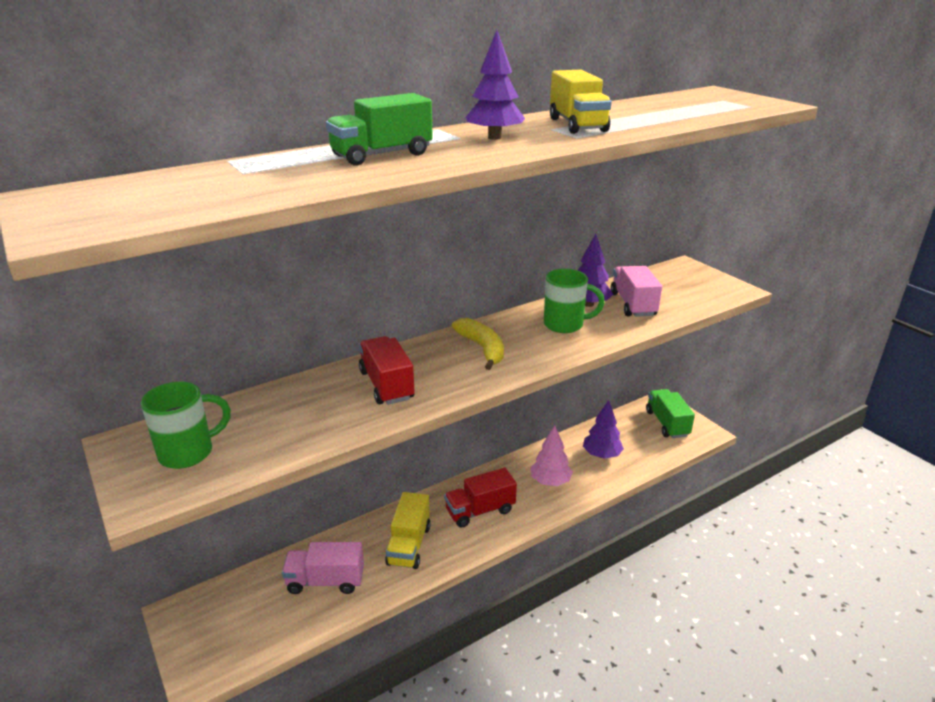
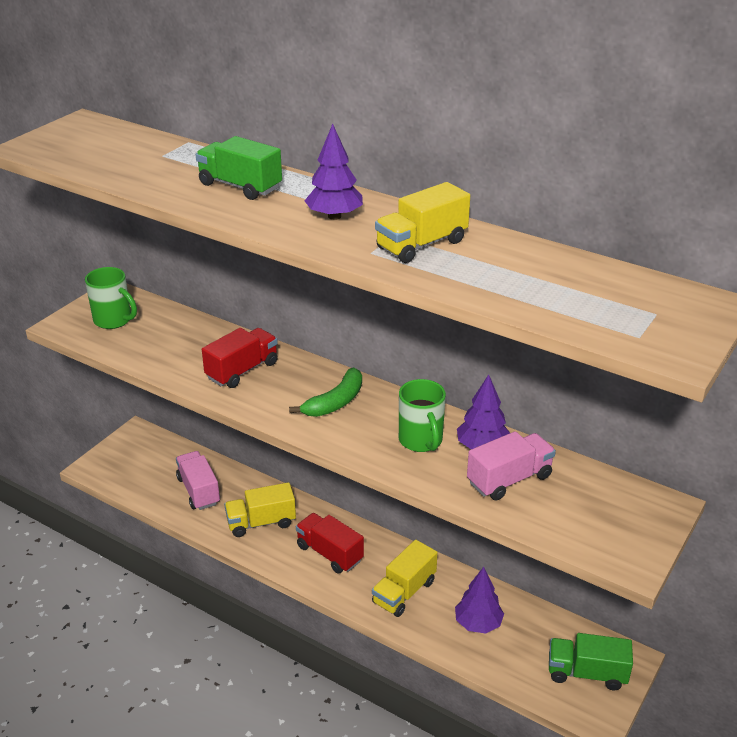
camera: 65 degrees right, 5 degrees up
(482, 349) = (335, 402): yellow banana -> green banana
(550, 481) = (404, 592): pink tree -> yellow truck
(667, 423) = (586, 673): green truck -> green truck turned 135 degrees counterclockwise

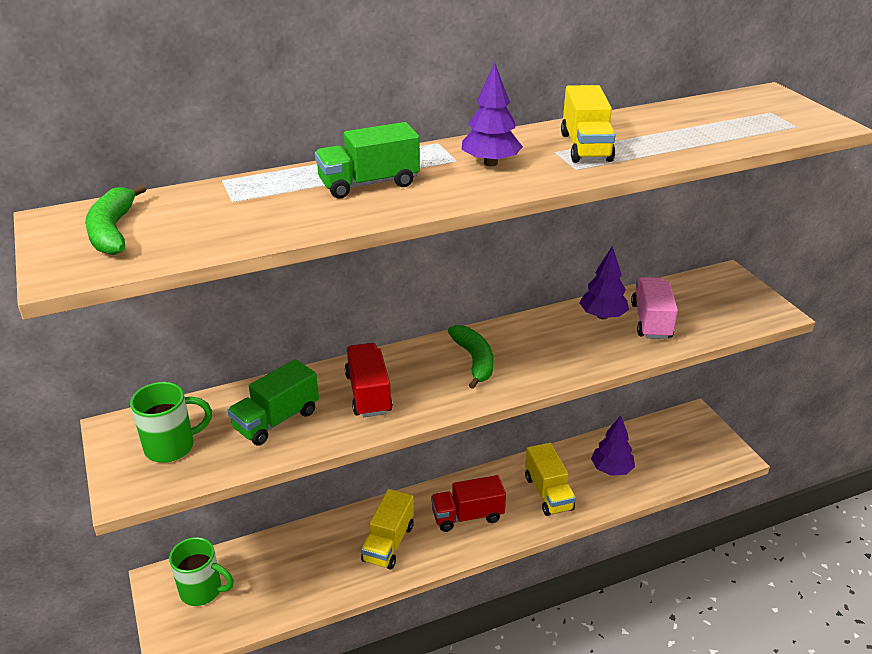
camera: 55 degrees left, 0 degrees up
(85, 140) = (113, 231): none -> green banana
(198, 491) = (301, 569): pink truck -> none
(421, 441) = (569, 340): green mug -> green mug (202, 591)
(586, 673) = (694, 441): green truck -> green truck (276, 420)

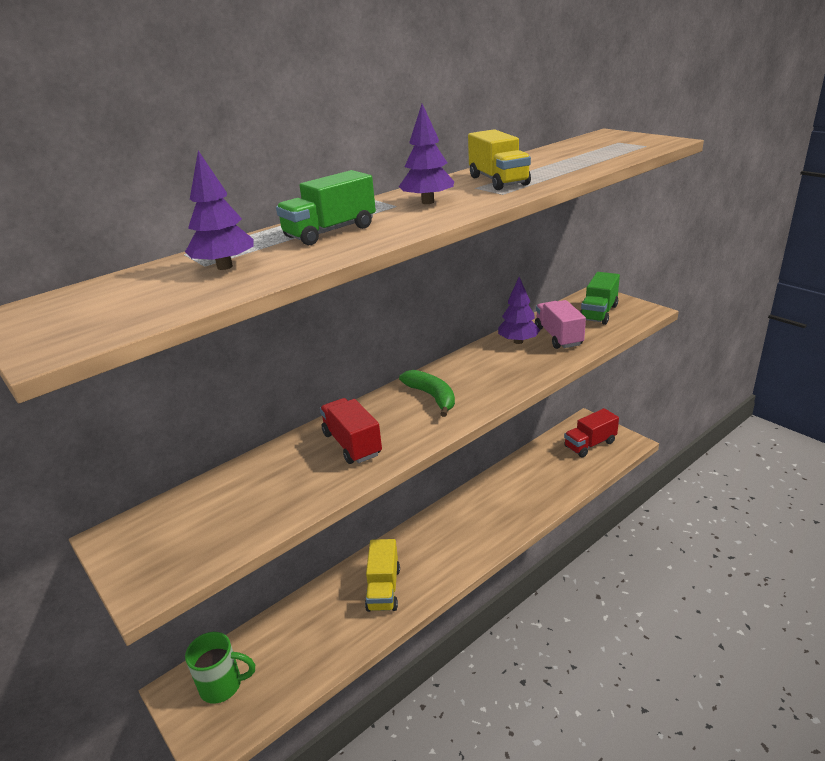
camera: 15 degrees left, 5 degrees down
(113, 231) = (91, 308): green banana -> none
(172, 446) = (179, 537): green mug -> none
(276, 420) = (275, 487): green truck -> green truck (598, 313)
(467, 516) = (443, 546): red truck -> red truck (590, 444)
(548, 493) = (501, 509): yellow truck -> none
(611, 469) = (542, 477): purple tree -> purple tree (225, 267)

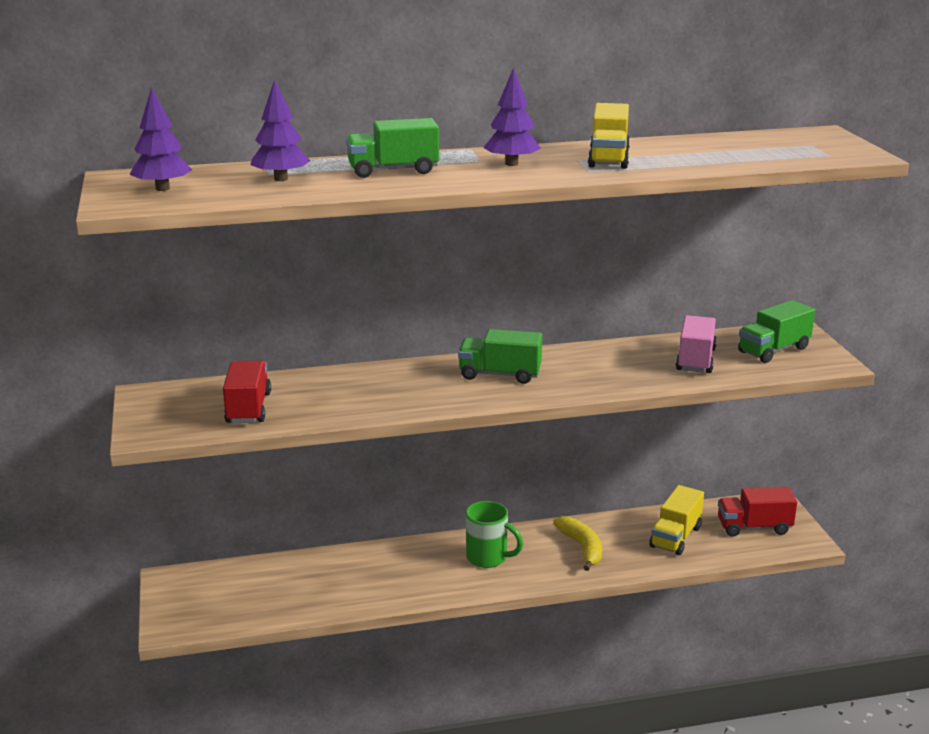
camera: 25 degrees right, 5 degrees down
(222, 685) = (208, 591): green mug -> green mug (488, 558)
(352, 444) = (387, 389): red truck -> red truck (248, 408)
(383, 589) = (404, 574): yellow truck -> yellow truck (675, 537)
(432, 397) = (500, 374): green banana -> green truck
(495, 507) = (582, 548): none -> yellow banana
(518, 341) = (646, 352): purple tree -> purple tree (162, 188)

